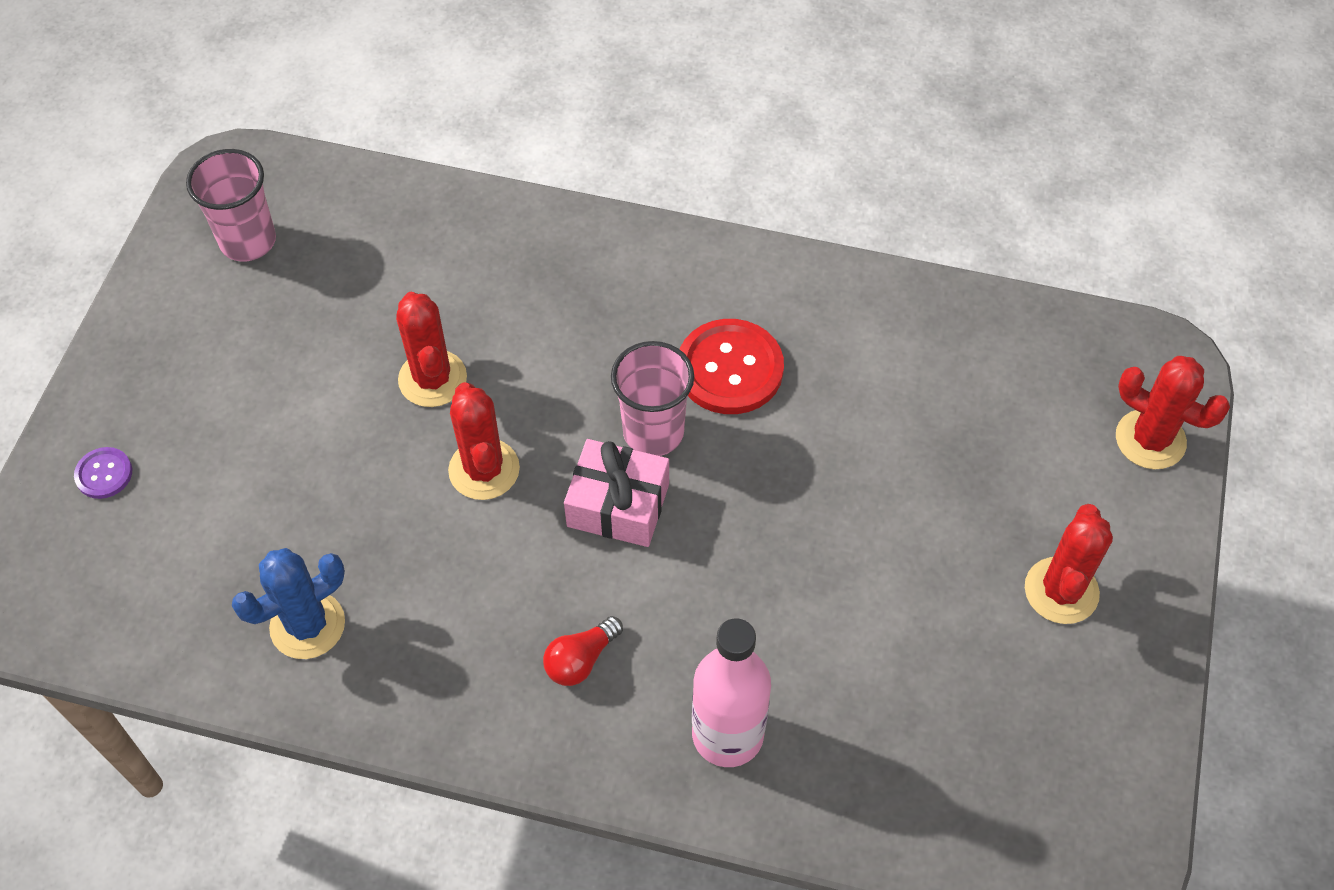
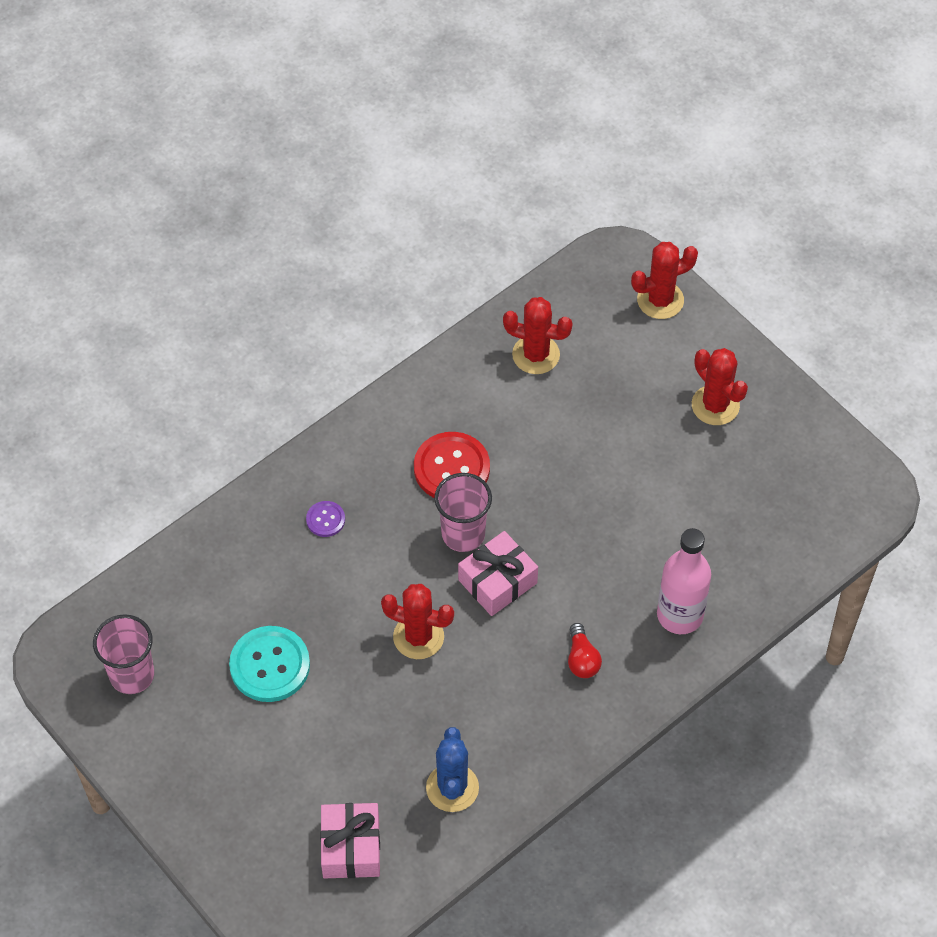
camera: 55 degrees left, 0 degrees up
(104, 474) = (253, 849): purple button -> purple button (325, 520)
(163, 568) = (351, 847): none -> pink gift
(345, 352) = (270, 665): none -> turquoise button
(432, 379) = (330, 628): red cactus -> red cactus (536, 355)

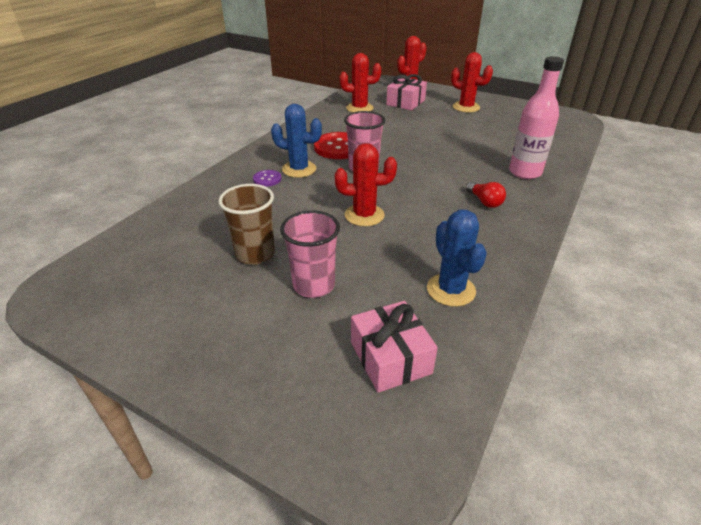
camera: 20 degrees left, 20 degrees down
(132, 675) = (130, 287): pink cup -> pink cup (314, 285)
(270, 665) = (255, 254): turquoise button -> brown cup
(375, 509) = (299, 169): none -> blue cactus
(497, 581) = (400, 181): pink gift -> pink gift (405, 102)

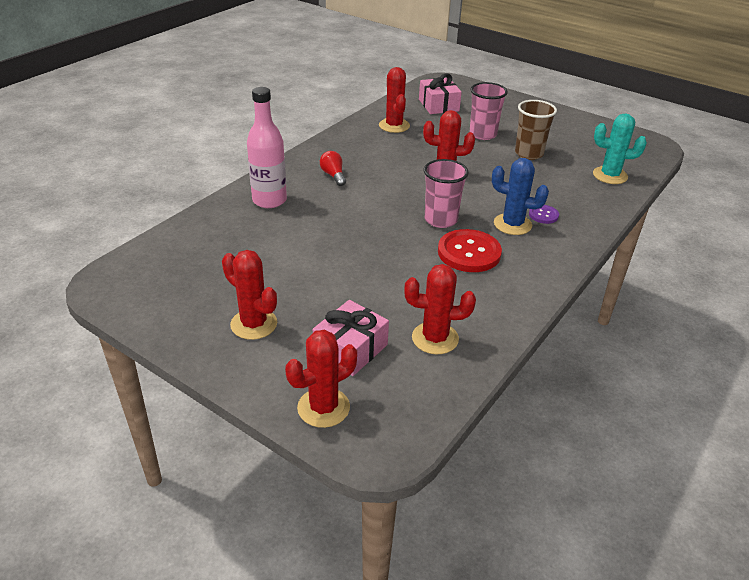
camera: 175 degrees left, 0 degrees up
(167, 229) = (610, 175): none -> turquoise cactus
(451, 290) = (394, 126): blue cactus -> red cactus

